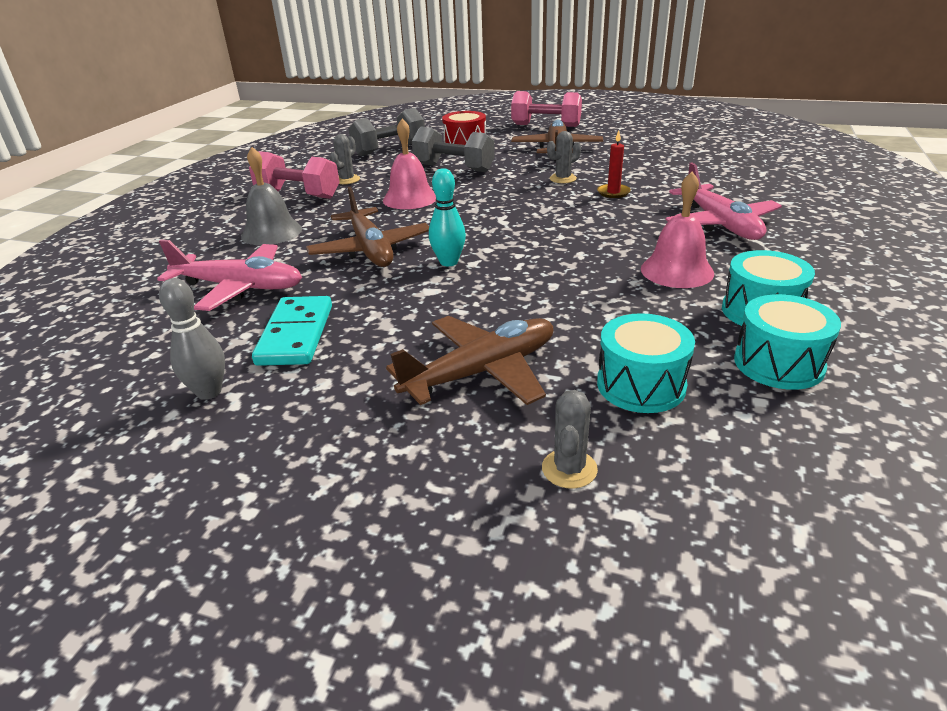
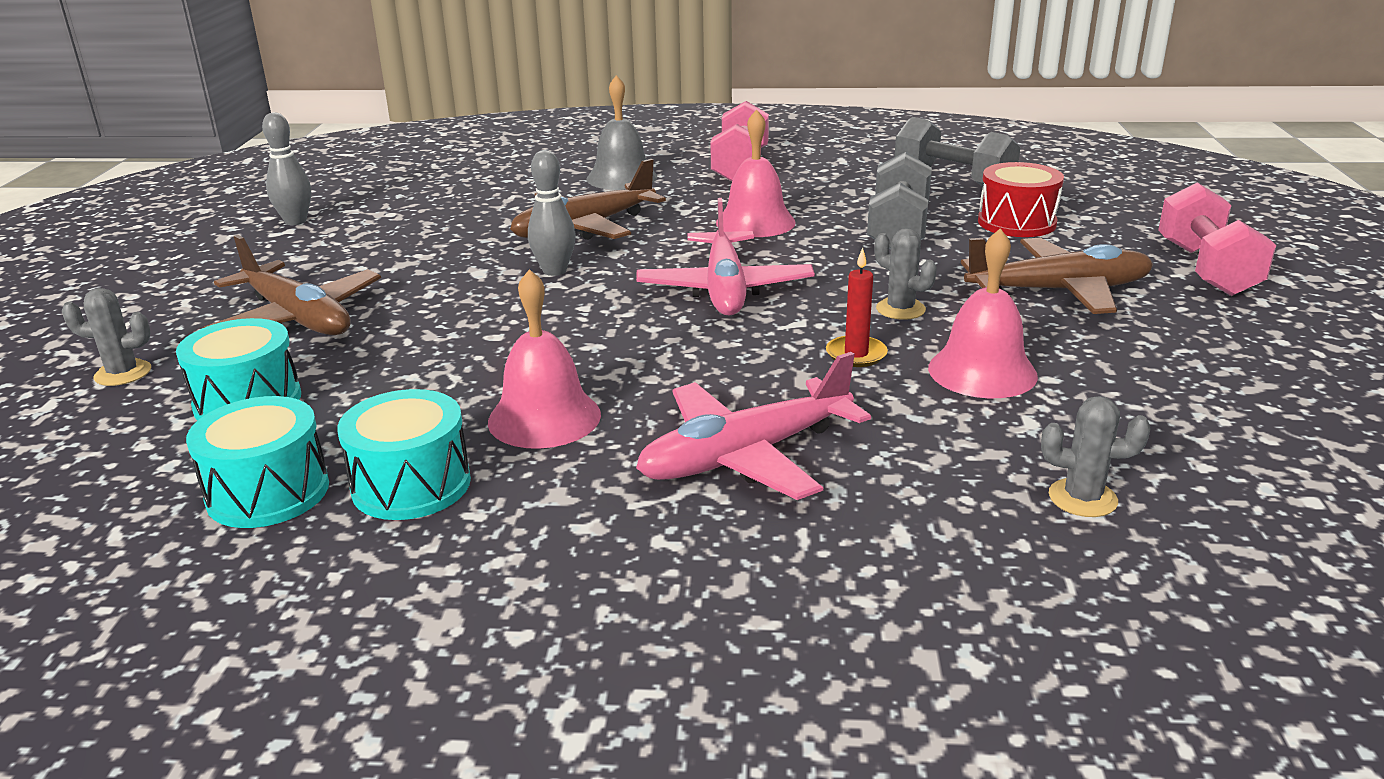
camera: 75 degrees right, 5 degrees down
(240, 287) = (484, 192): pink plane -> pink plane (725, 289)
(296, 334) = (386, 231): turquoise domino -> none
(347, 180) = (806, 180): grey cactus -> grey cactus (1082, 498)
(449, 262) = (554, 271): turquoise bowling pin -> grey bowling pin
(638, 172) = (982, 371): none -> pink bell

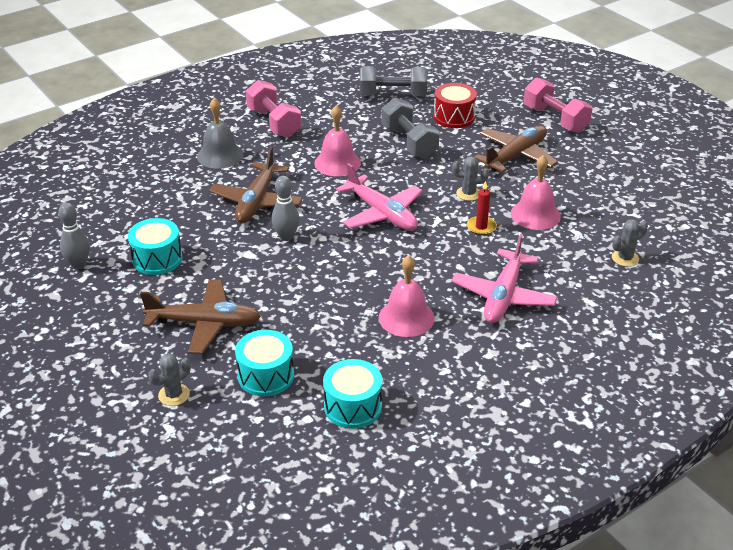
camera: 40 degrees left, 10 degrees up
(411, 485) = (403, 373): turquoise drum -> turquoise drum (157, 259)

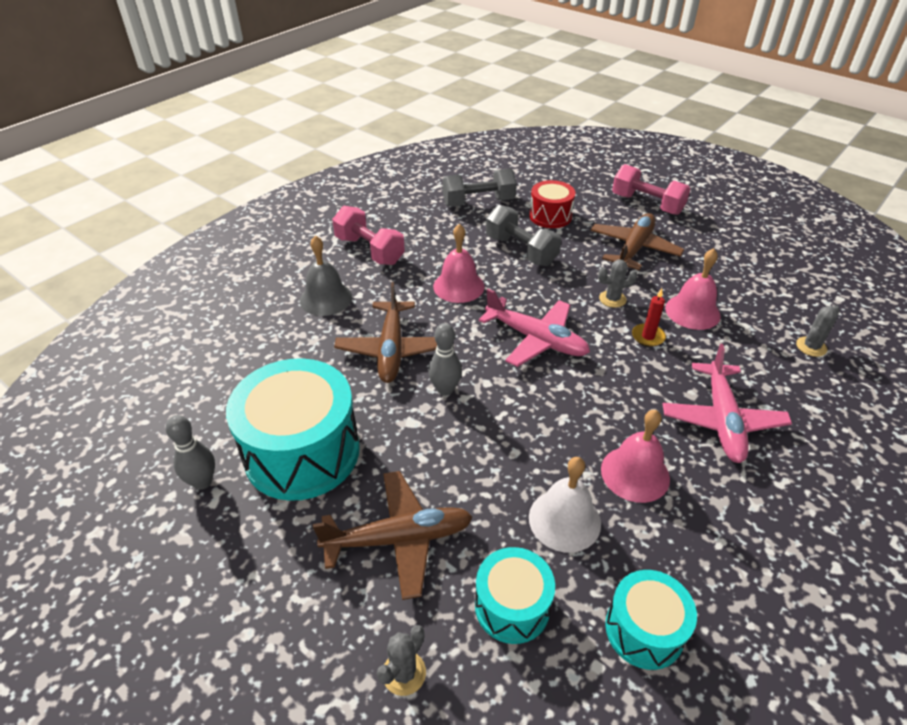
camera: 15 degrees left, 5 degrees up
(157, 259) = (302, 452): turquoise drum -> turquoise drum, size x1.83
(333, 335) = (564, 520): none -> white bell

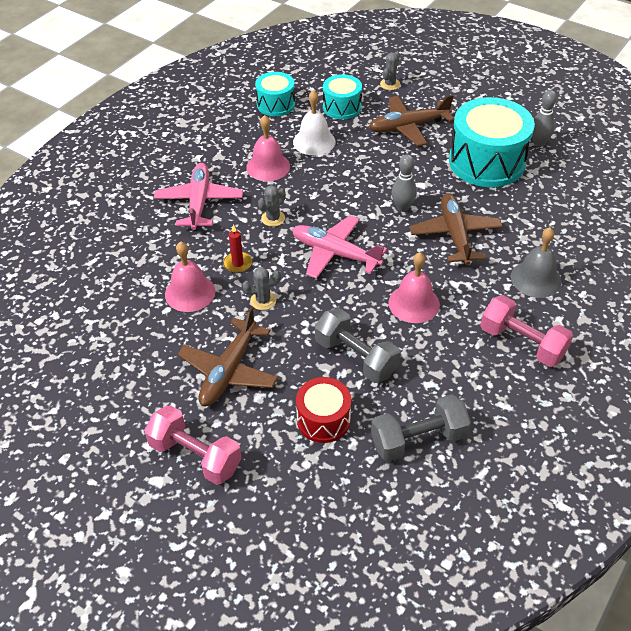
camera: 175 degrees right, 5 degrees up
(811, 347) = (99, 265): grey cactus -> grey cactus (273, 218)

